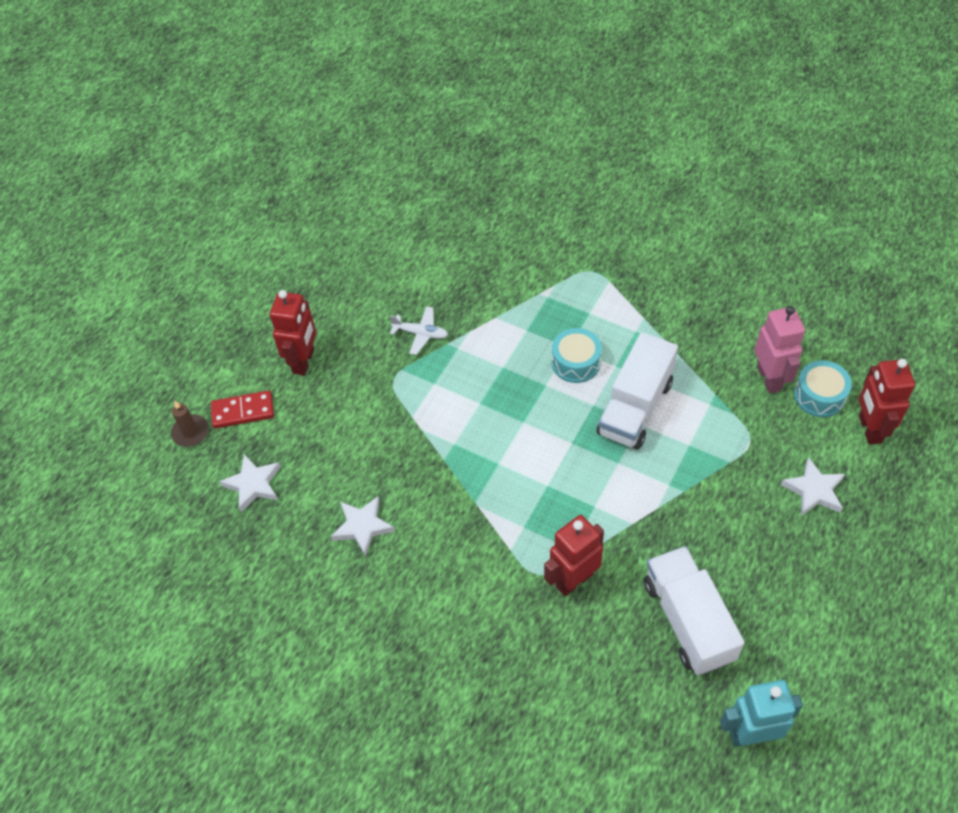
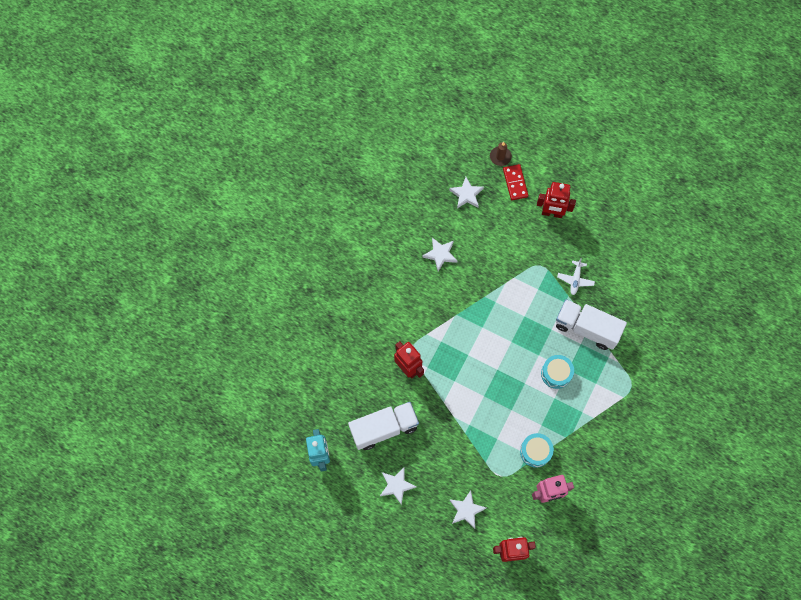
camera: 85 degrees right, 15 degrees up
(635, 408) = (523, 408): white truck -> white truck (586, 328)
(788, 598) = (396, 485): none -> white star
(819, 396) = (535, 524): turquoise drum -> turquoise drum (535, 451)

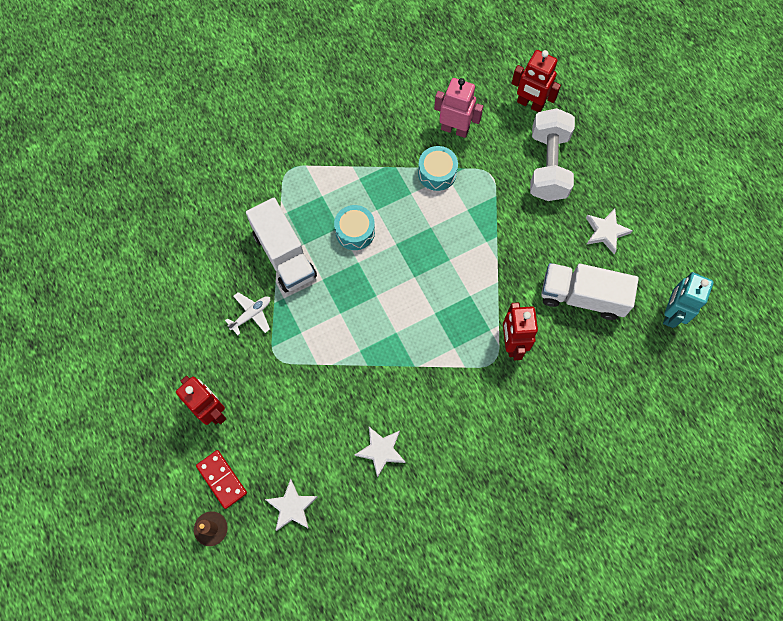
camera: 145 degrees left, 0 degrees up
(466, 510) = (548, 165): white star -> white dumbbell
(515, 183) = (222, 479): red domino -> red domino turned 60 degrees counterclockwise

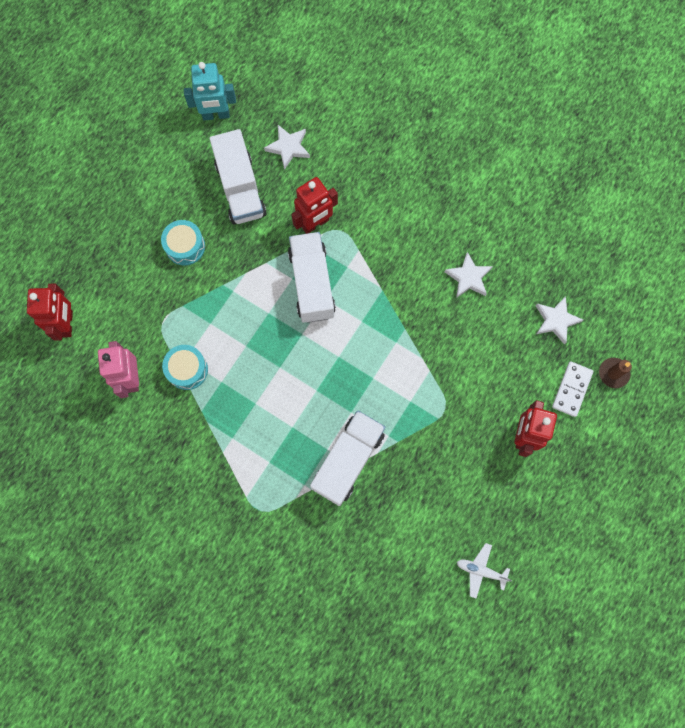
camera: 120 degrees left, 5 degrees up
(222, 479) = (572, 389): red domino -> white domino
(251, 314) = (420, 454): white plane -> white plane (481, 570)
(355, 231) = (288, 410): turquoise drum -> turquoise drum (185, 246)
(455, 309) = (312, 284): none -> white truck
(548, 165) = (125, 276): white dumbbell -> none
(605, 232) = (168, 198): white star -> white star (288, 147)

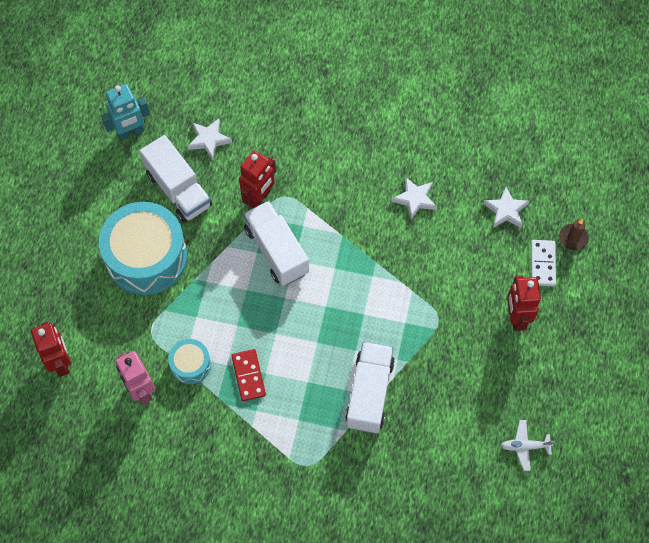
camera: 20 degrees left, 10 degrees down
(185, 246) = (146, 257): turquoise drum -> turquoise drum, size x2.10
(238, 400) = (248, 376): none -> red domino

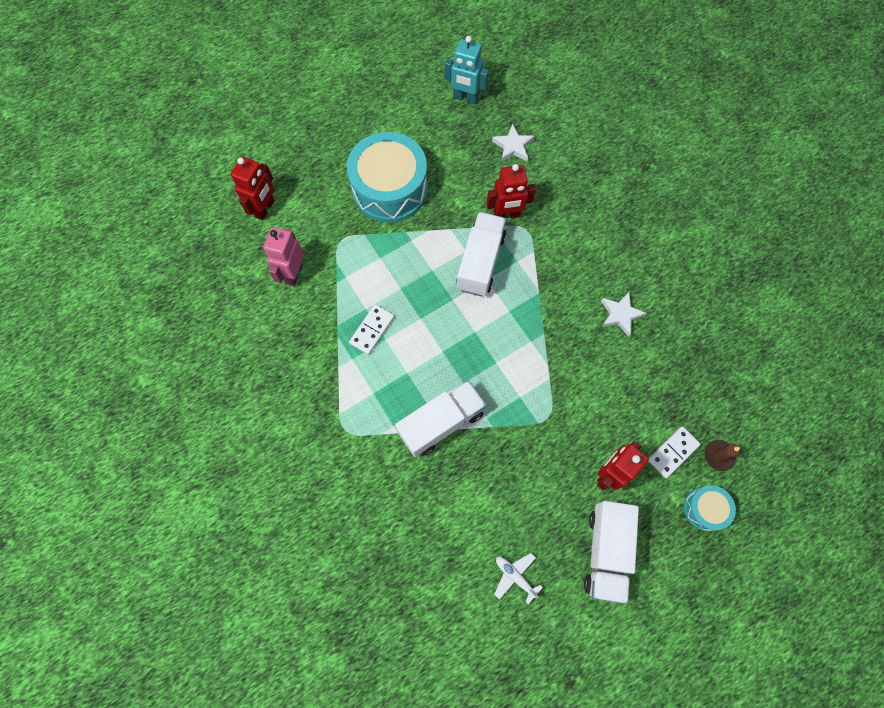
camera: 45 degrees right, 5 degrees up
(178, 189) = (457, 162): white truck -> white truck (606, 552)
(190, 365) = (342, 286): turquoise drum -> turquoise drum (705, 509)
(248, 376) = (372, 330): red domino -> white domino
(506, 210) = (684, 385): white star -> none

